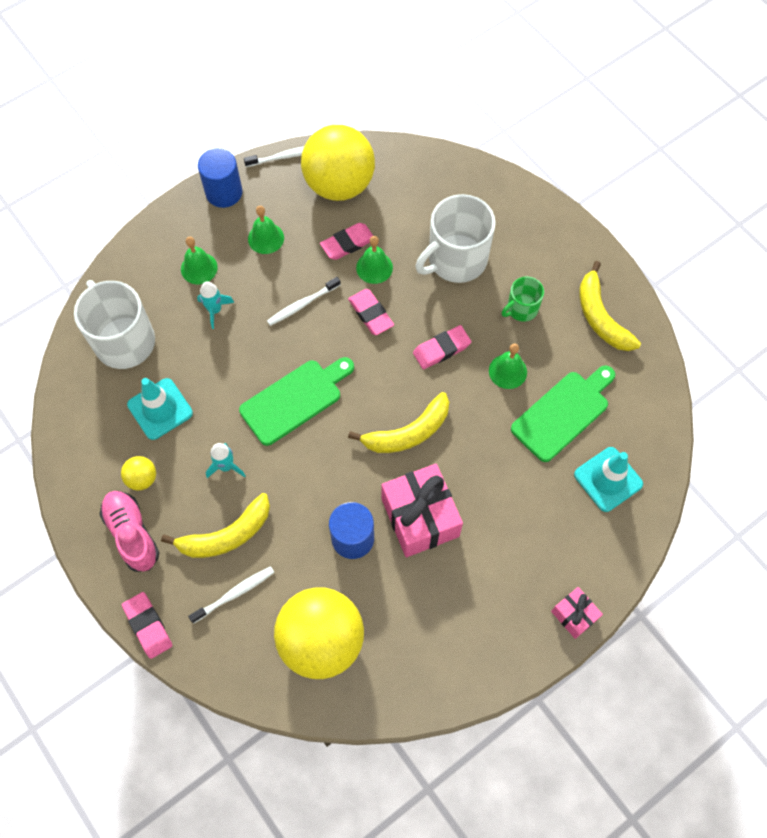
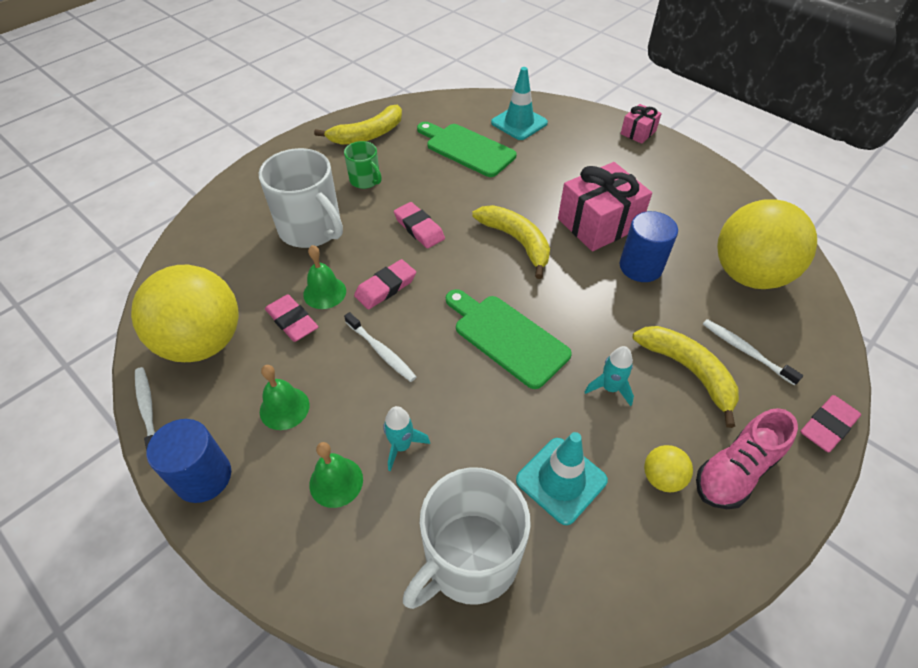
camera: 100 degrees left, 15 degrees down
(507, 371) = (434, 183): green bell -> none

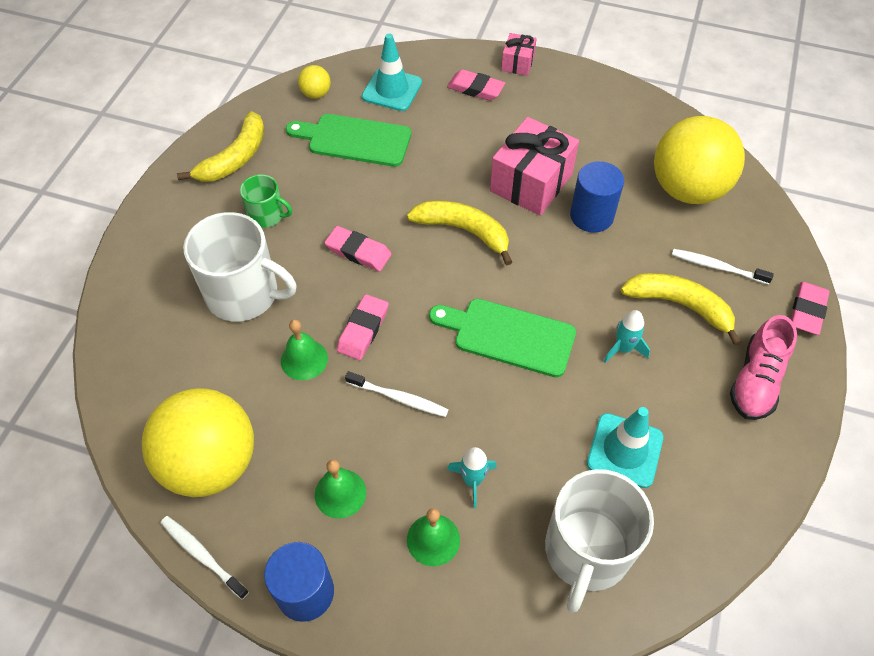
camera: 25 degrees left, 5 degrees up
(292, 321) = (290, 403): pink eraser -> pink eraser (475, 88)
(662, 478) = (703, 412): yellow ball -> yellow ball (316, 94)

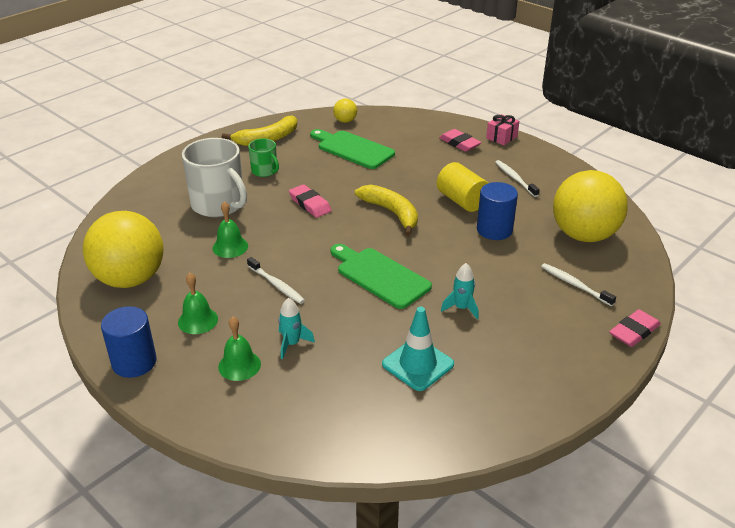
camera: 25 degrees right, 20 degrees down
(202, 555) = (87, 322): white toothbrush -> white toothbrush (515, 178)
(363, 330) = (281, 243): pink eraser -> none
(392, 90) = (399, 130): turquoise traffic cone -> none
(531, 182) = (462, 201): pink gift -> yellow cylinder
(586, 552) = (343, 410): white mug -> none
(679, 305) = (526, 297): yellow banana -> none
(756, 381) = (557, 359): pink shoe -> none

